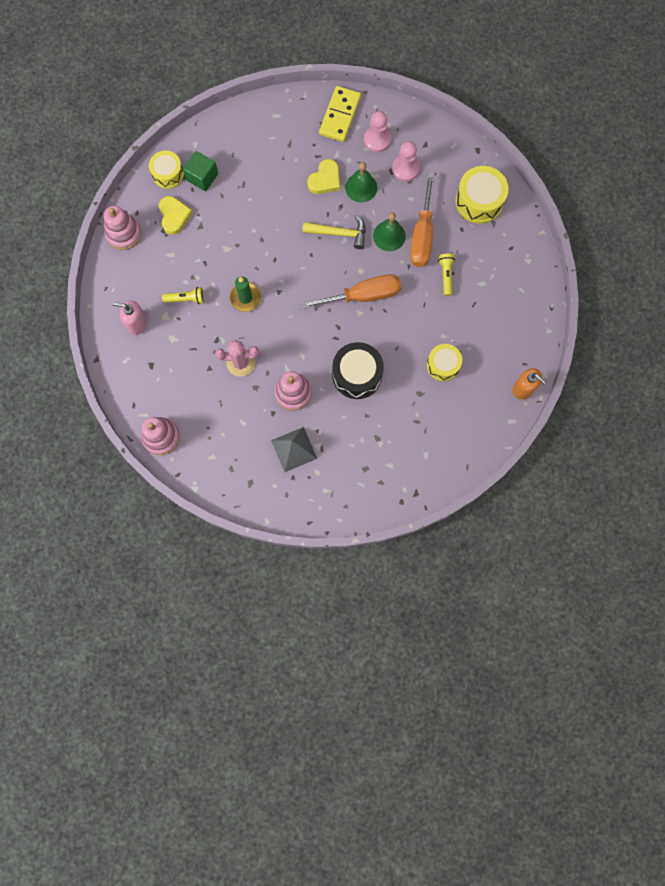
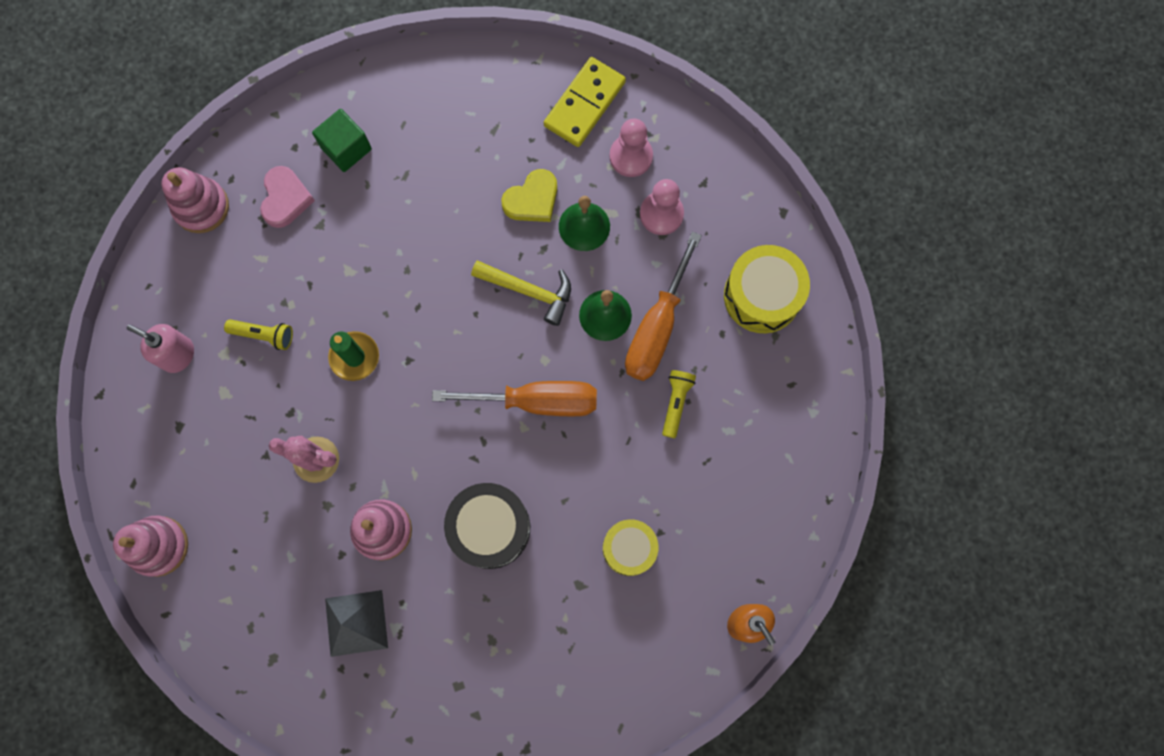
camera: 15 degrees right, 0 degrees up
(168, 174) = (296, 131): yellow drum -> none
(174, 216) = (285, 199): yellow heart -> pink heart

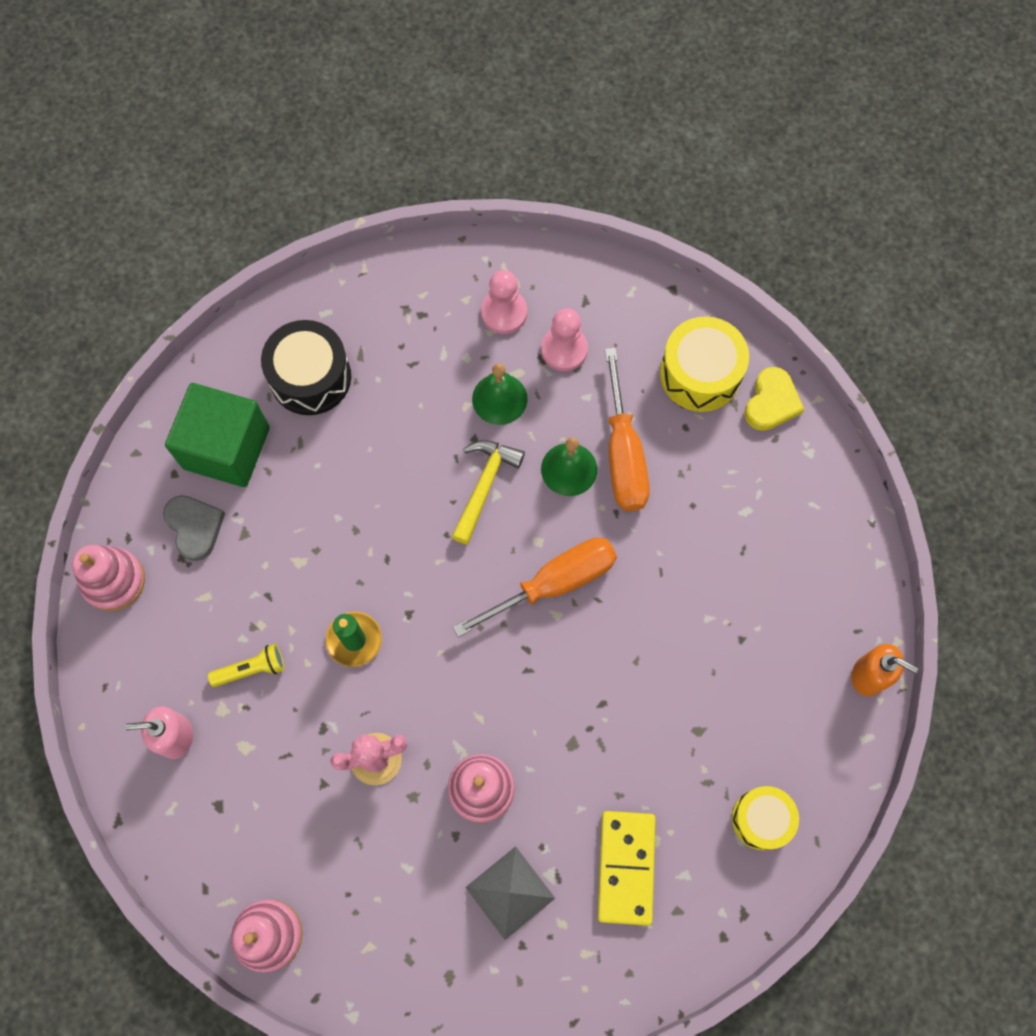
camera: 30 degrees left, 5 degrees down
(285, 199) = (194, 527): pink heart -> grey heart
(346, 148) = (226, 448): green cube -> green cube, size x1.68
(490, 528) = (582, 726): black drum -> black drum (310, 377)
(529, 291) = (484, 486): yellow hammer -> yellow hammer turned 60 degrees counterclockwise
(532, 200) = (436, 400): yellow heart -> yellow heart (771, 402)
(584, 104) = (431, 287): yellow domino -> yellow domino (626, 867)
(629, 548) = (723, 670): yellow drum -> yellow drum (761, 819)
(676, 403) = (683, 513): yellow flashlight -> none

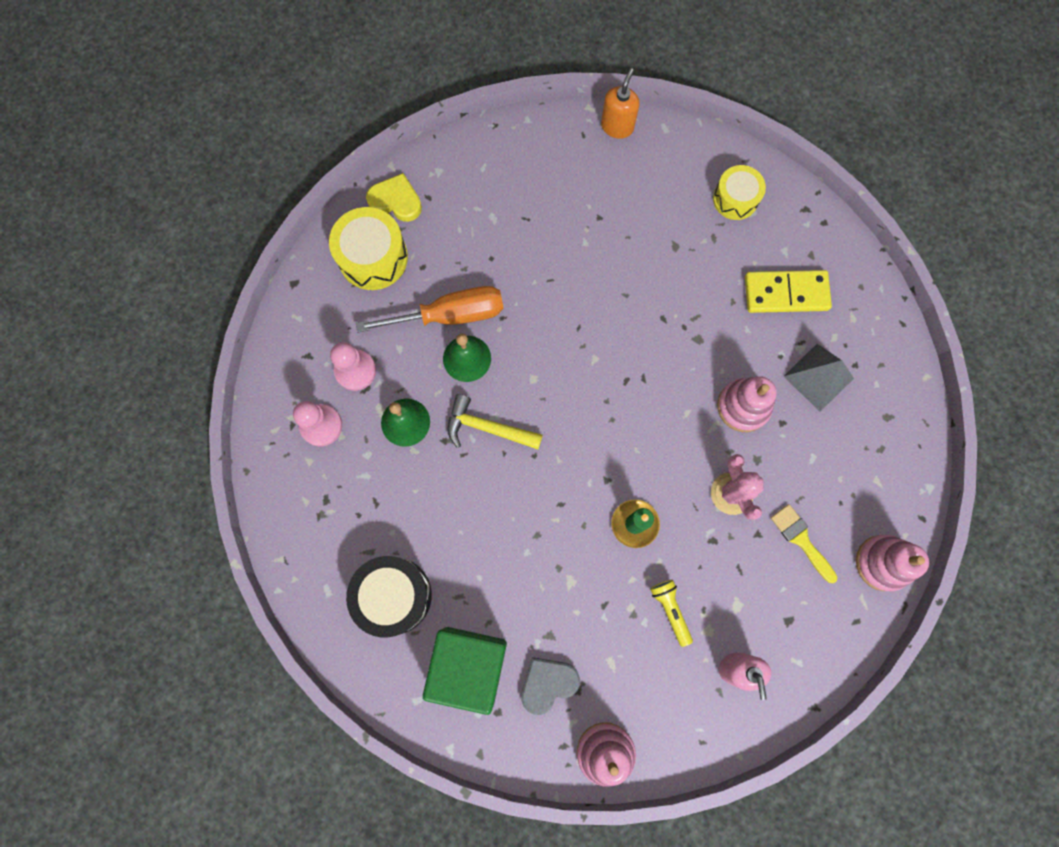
camera: 95 degrees left, 5 degrees up
(310, 836) = (801, 539): none -> yellow brush
(554, 583) = (568, 362): orange screwdriver -> none

